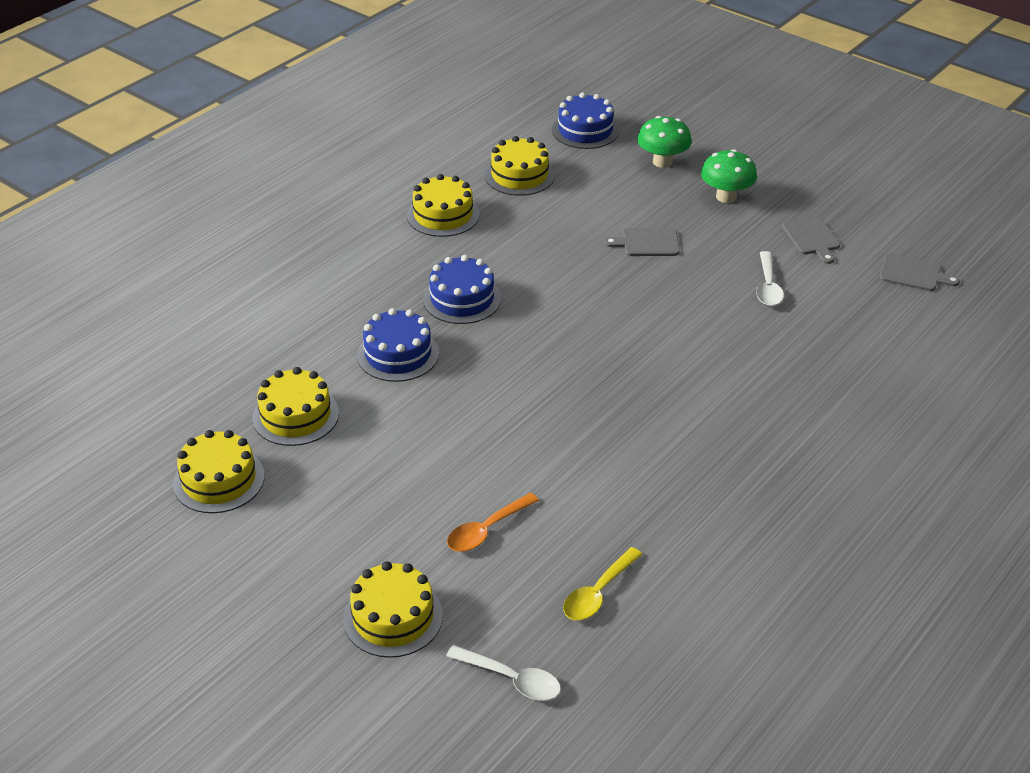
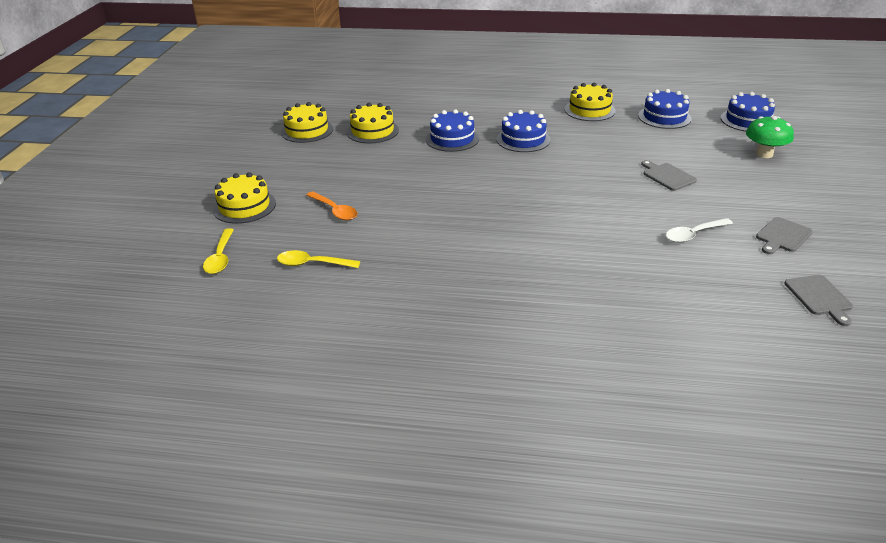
camera: 60 degrees right, 5 degrees down
(487, 530) = (335, 211): orange spoon -> orange spoon turned 150 degrees counterclockwise
(511, 679) = (220, 257): white spoon -> yellow spoon
(519, 175) = (664, 117): yellow cake -> blue cake
(726, 197) = (769, 188): green mushroom -> none

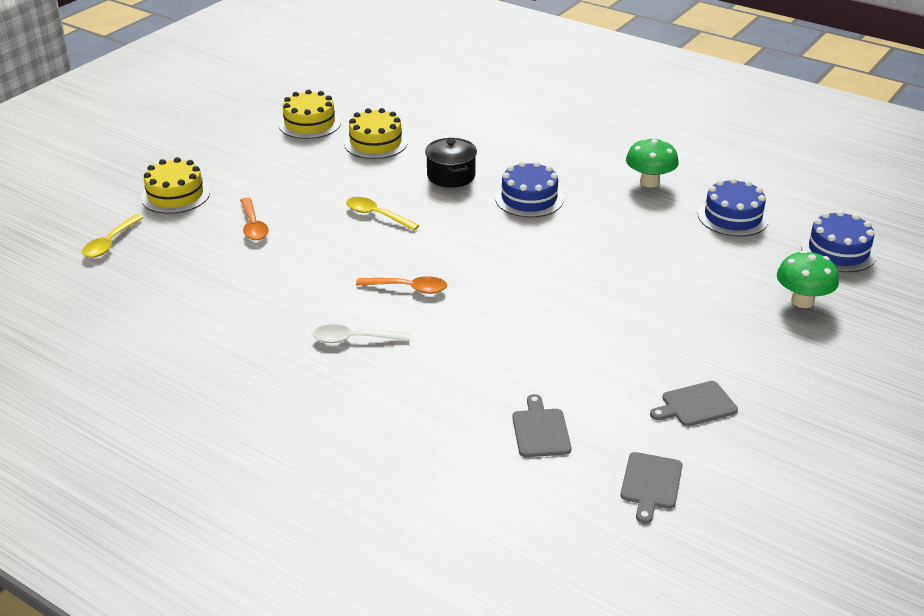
camera: 25 degrees right, 0 degrees up
(312, 264) = (183, 275): yellow spoon -> yellow spoon (377, 215)
(452, 139) = (451, 176): blue cake -> black pot
(504, 220) = (408, 288): none -> orange spoon
(589, 110) = (649, 182): yellow cake -> green mushroom
(667, 176) = (646, 293): grey cutting board -> grey cutting board (540, 430)
(693, 235) = (594, 370): white spoon -> white spoon (354, 339)

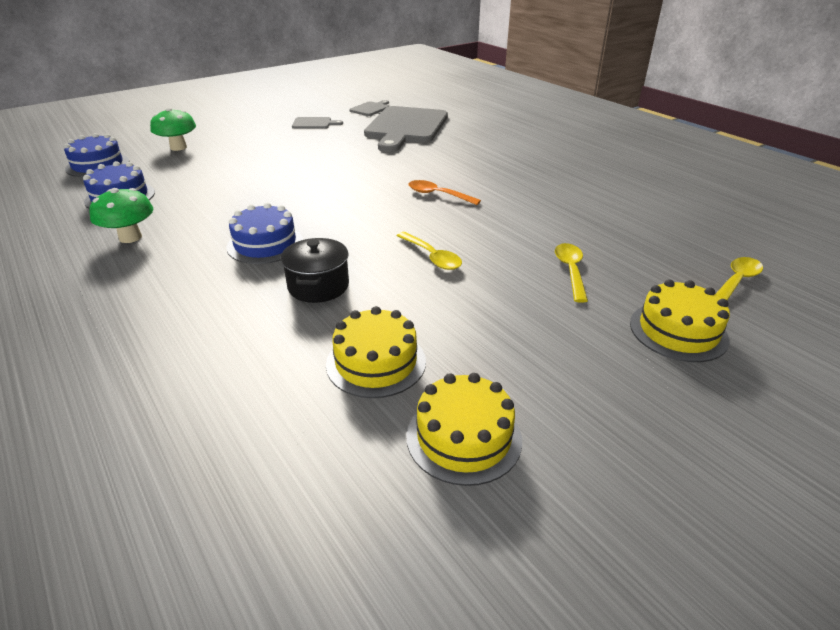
camera: 160 degrees left, 0 degrees up
(253, 225) = (570, 271): orange spoon -> yellow spoon
(354, 339) = (494, 174): white spoon -> none
(540, 430) = (406, 127): grey cutting board -> grey cutting board, size x2.32

